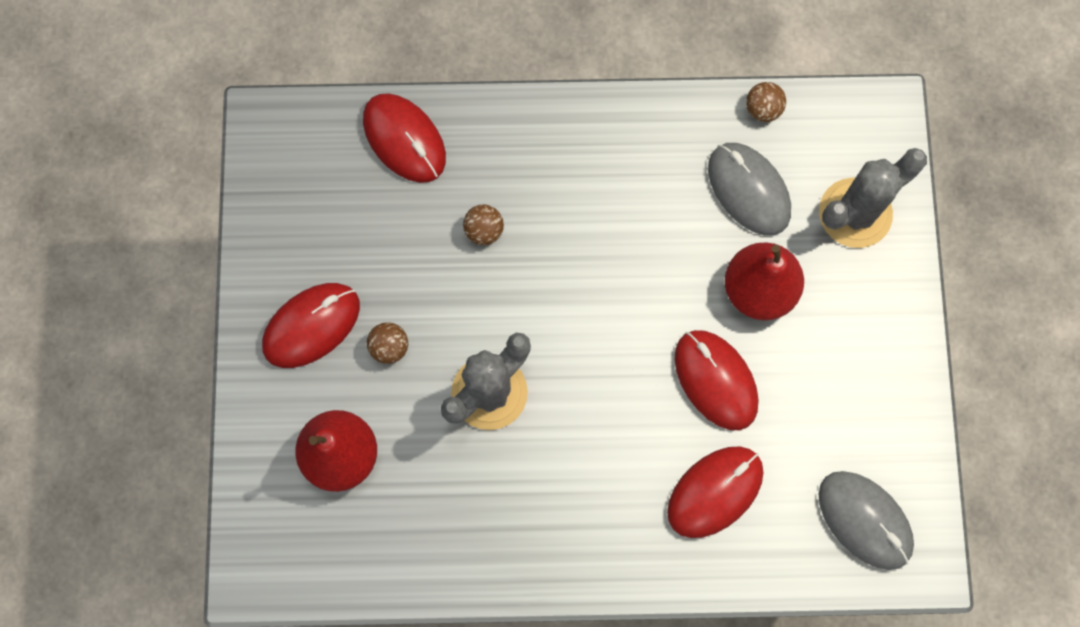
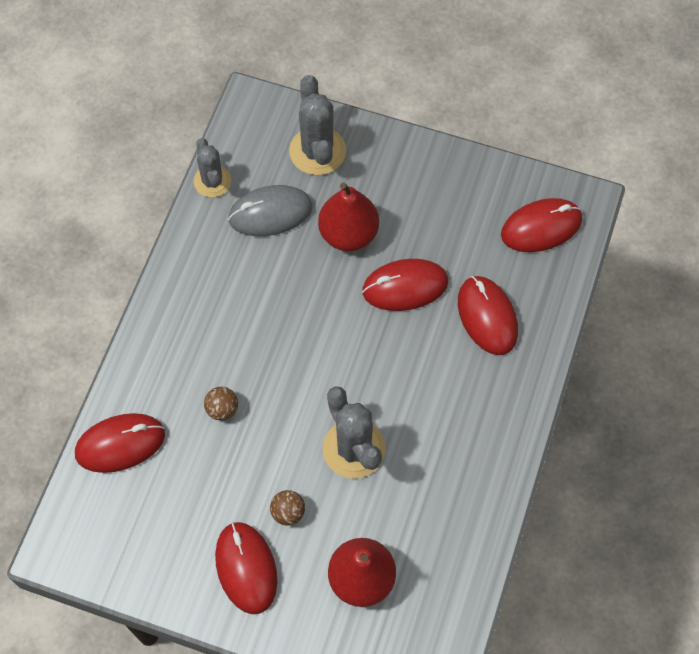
camera: 70 degrees left, 10 degrees down
(762, 109) = (212, 181): brown ball -> grey cactus
(864, 520) = (541, 227): grey mouse -> red mouse

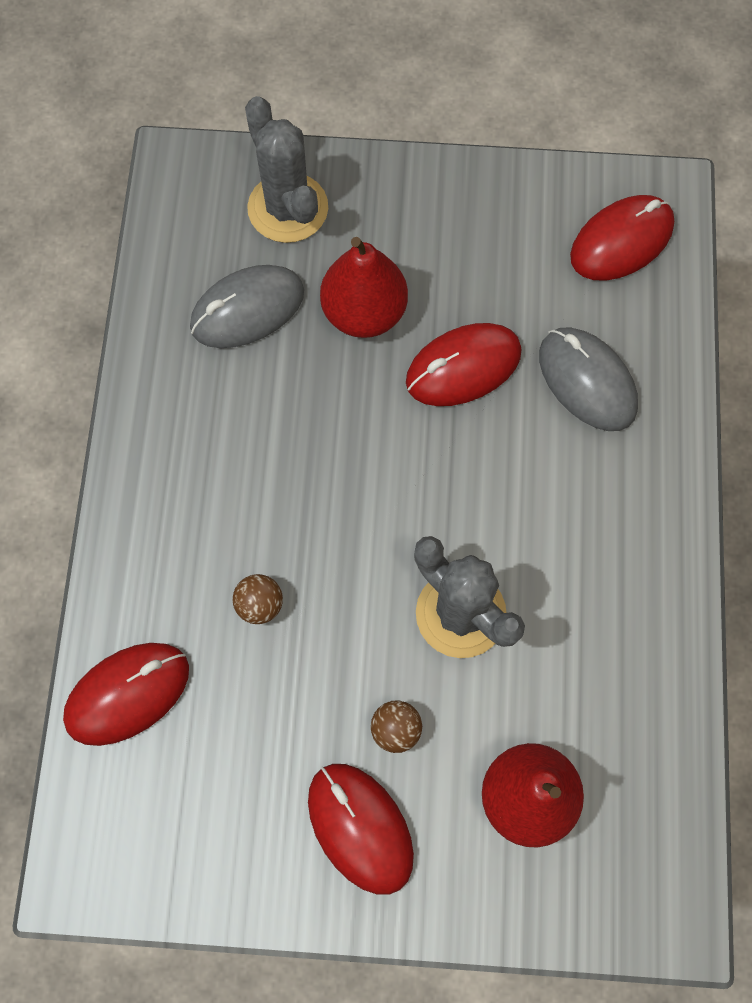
camera: 15 degrees left, 5 degrees up
(212, 181) = (153, 284): grey cactus -> none
(487, 316) = (587, 381): red mouse -> grey mouse

